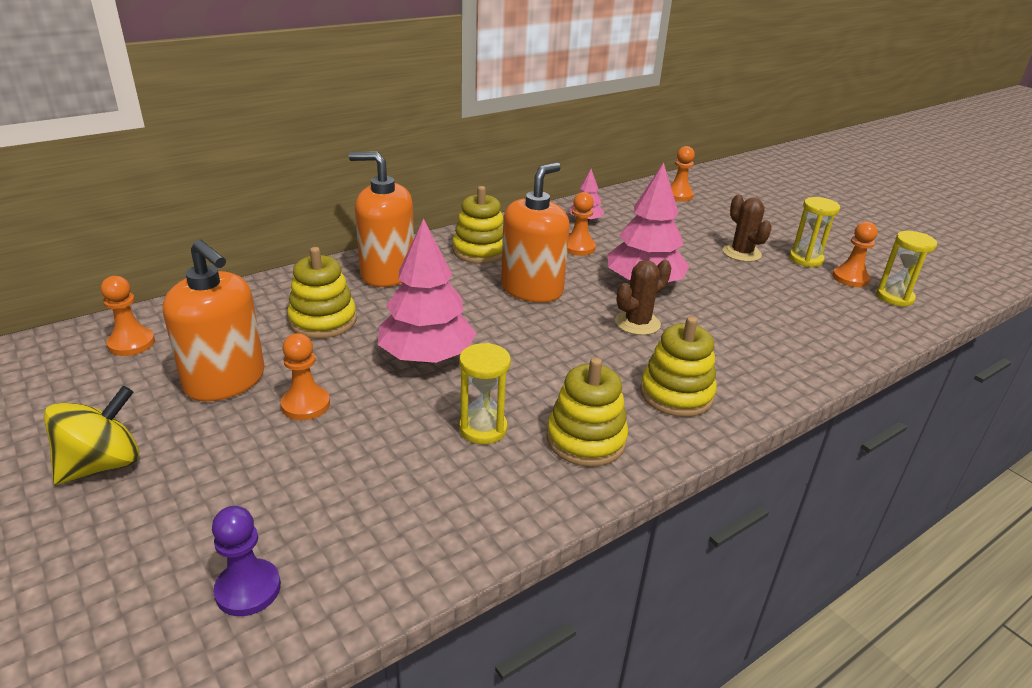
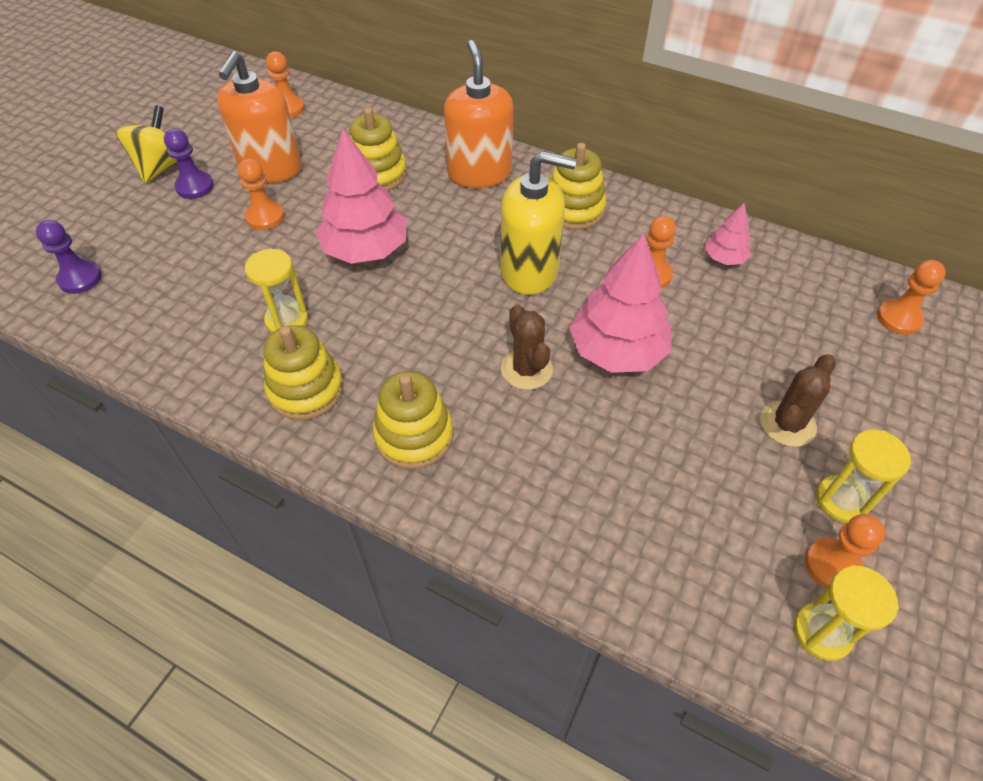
camera: 65 degrees right, 20 degrees up
(102, 464) = (162, 167): yellow spinning top -> yellow spinning top turned 90 degrees counterclockwise
(183, 445) = (195, 187): none -> purple pawn
(532, 289) = (529, 271): orange soap dispenser -> yellow soap dispenser
(637, 323) = (526, 369): brown cactus -> brown cactus turned 45 degrees clockwise

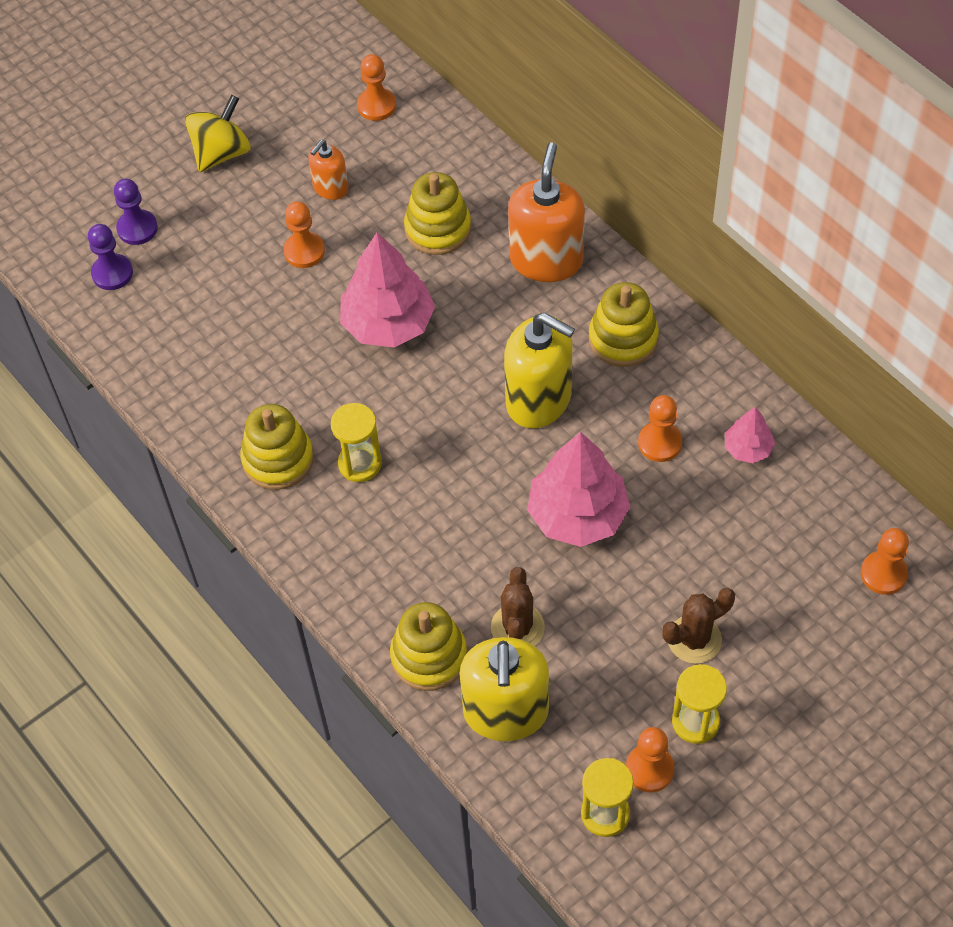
camera: 25 degrees right, 5 degrees up
(195, 187) = (247, 190): purple pawn -> purple pawn (137, 228)
(271, 168) = (330, 188): orange soap dispenser -> orange soap dispenser, size x0.54
(287, 320) = (285, 381): yellow hourglass -> yellow hourglass (360, 464)
(414, 435) = (354, 535): yellow stacking toy -> yellow stacking toy (429, 656)
(526, 369) = (483, 505): brown cactus -> brown cactus (517, 627)
(657, 559) = (506, 712): none -> yellow soap dispenser

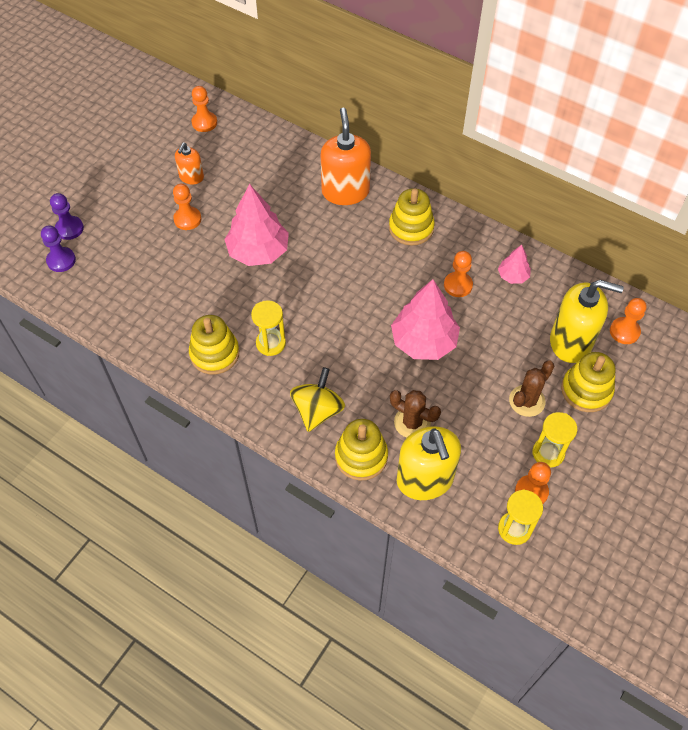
camera: 20 degrees left, 0 degrees up
(221, 153) = (112, 170): yellow spinning top -> yellow spinning top (317, 410)
(438, 229) = (270, 187): yellow stacking toy -> yellow stacking toy (586, 390)
(517, 627) = (412, 422): brown cactus -> brown cactus turned 45 degrees counterclockwise
(539, 399) = (372, 276): yellow soap dispenser -> yellow soap dispenser (571, 342)

